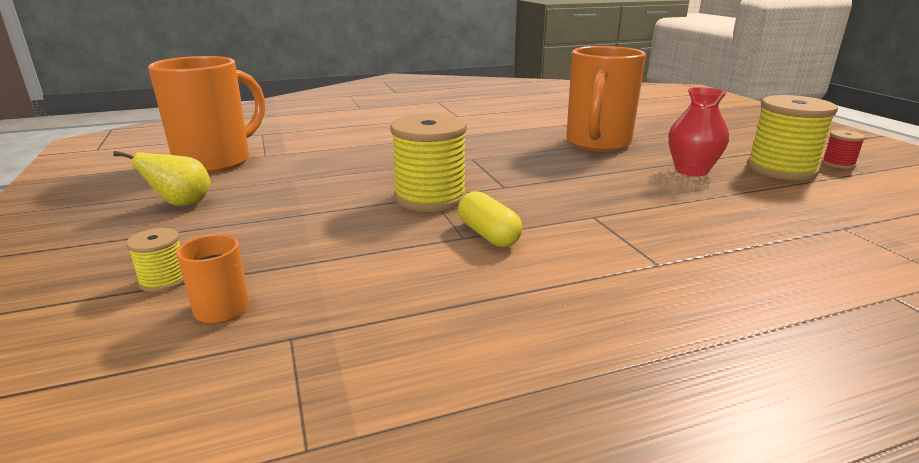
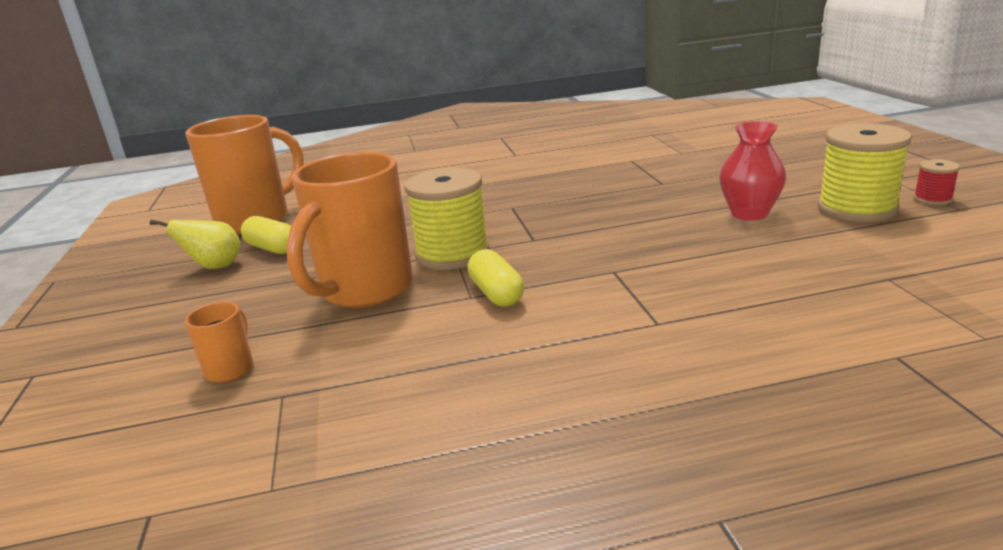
camera: 10 degrees right, 0 degrees up
(164, 280) = (186, 343): yellow spool -> none
(240, 188) = (272, 248): none -> yellow capsule
(597, 144) = (658, 184): orange mug -> orange mug (364, 290)

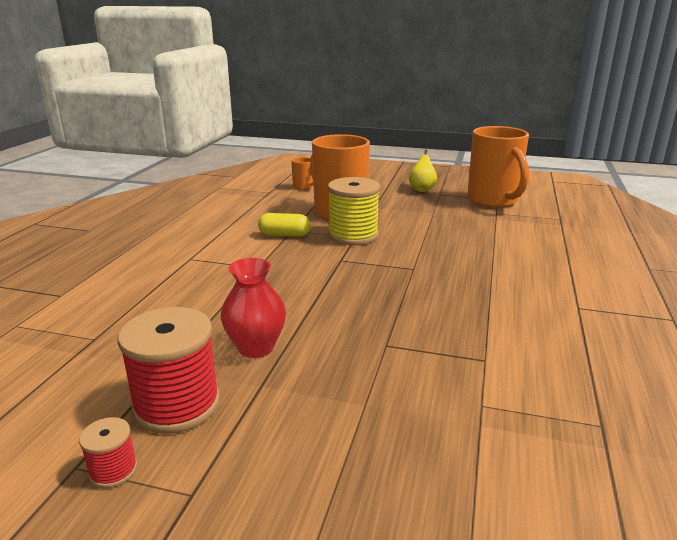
camera: 115 degrees right, 0 degrees up
(272, 248) = (432, 201): yellow capsule -> none
(857, 209) = (177, 405): yellow spool -> red spool

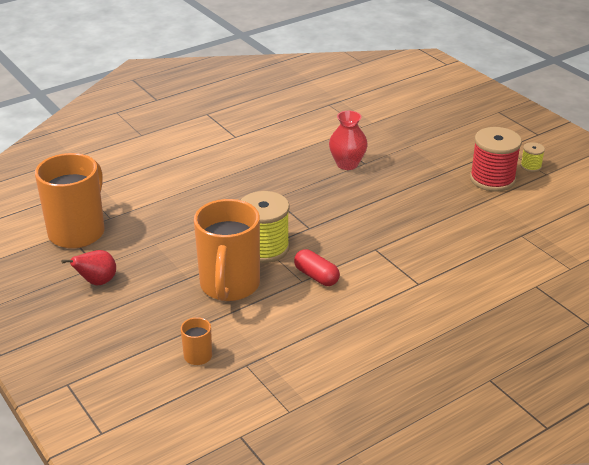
camera: 140 degrees left, 10 degrees up
(113, 470) = (531, 166): red spool -> yellow spool
(256, 348) = (433, 190): red vase -> red vase (347, 164)
(284, 235) = (316, 276): yellow capsule -> red capsule
(422, 189) = (97, 282): yellow pear -> red pear

